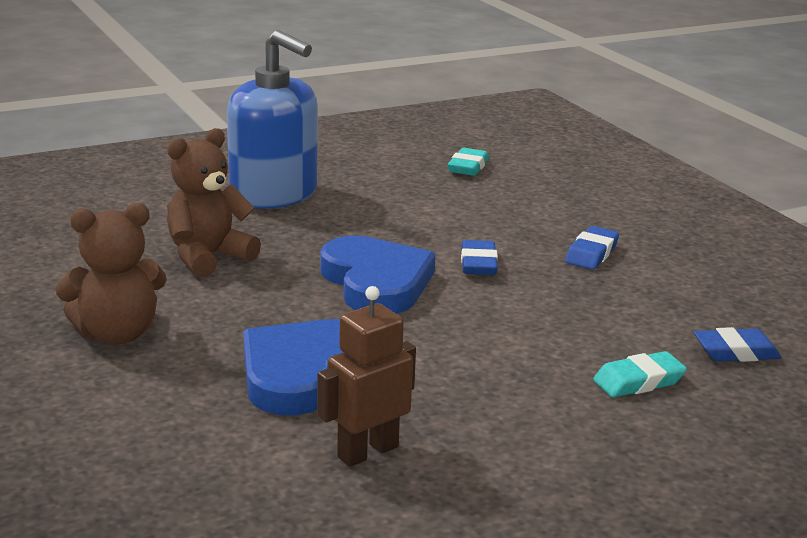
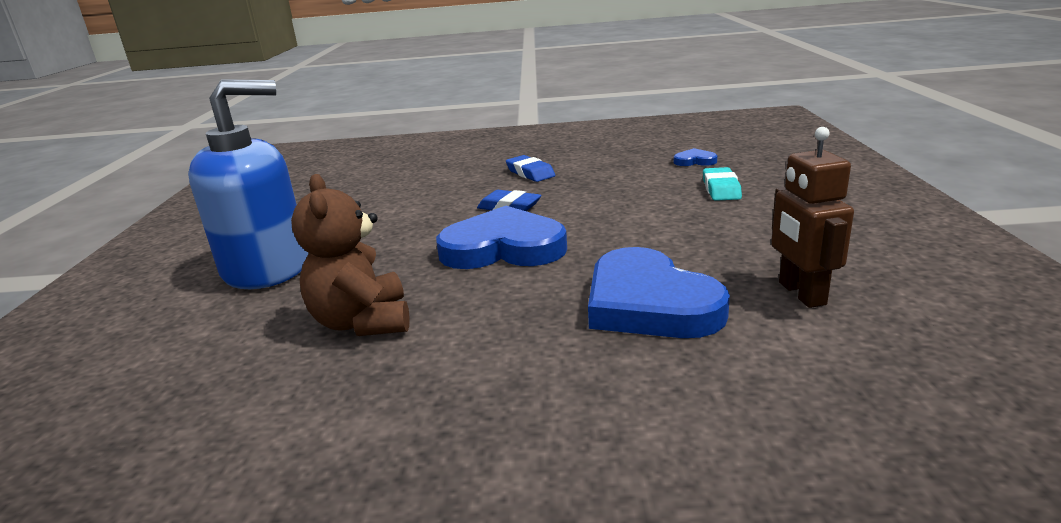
camera: 60 degrees left, 0 degrees up
(117, 334) = (492, 407): brown teddy bear -> none
(468, 167) = (339, 186): turquoise eraser -> none
(735, 352) = (695, 161): blue eraser -> blue heart

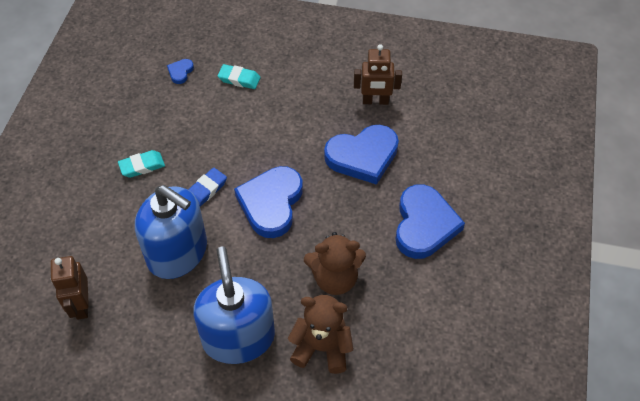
camera: 80 degrees left, 30 degrees up
(225, 333) = (322, 348): none -> brown teddy bear
(333, 186) = (81, 305): none -> brown robot
(406, 211) = (177, 252): none -> blue soap dispenser
(506, 405) = (424, 225): none -> blue heart
(530, 173) = (142, 166): blue eraser -> turquoise eraser

